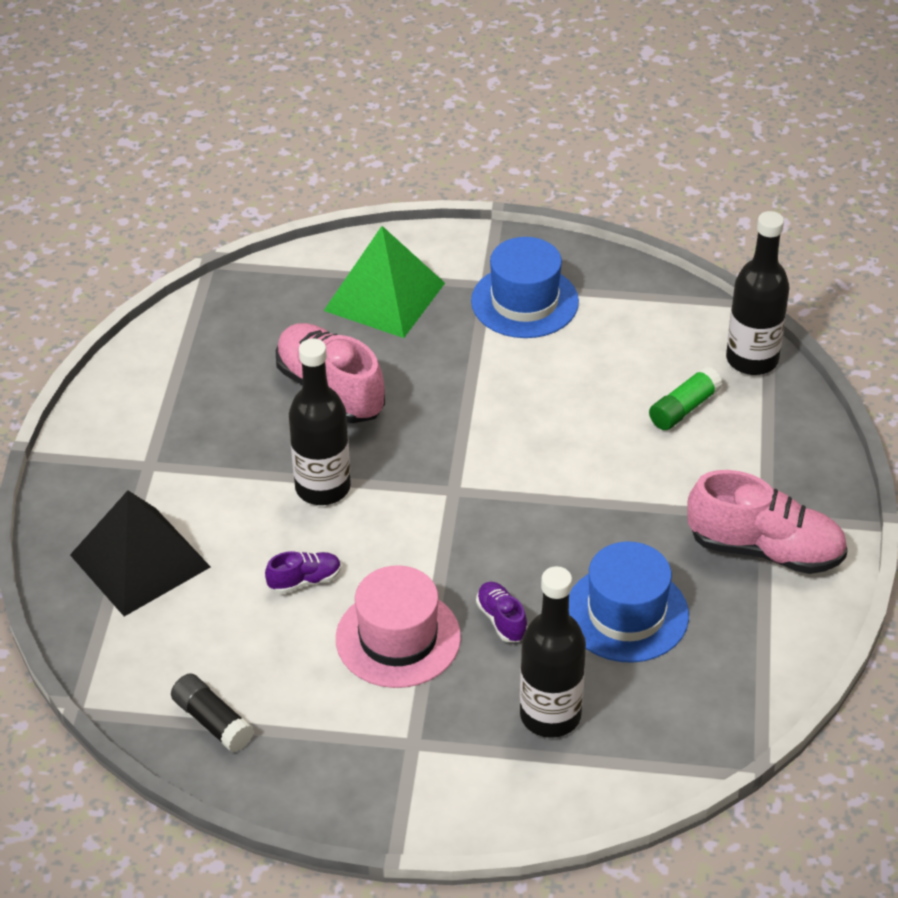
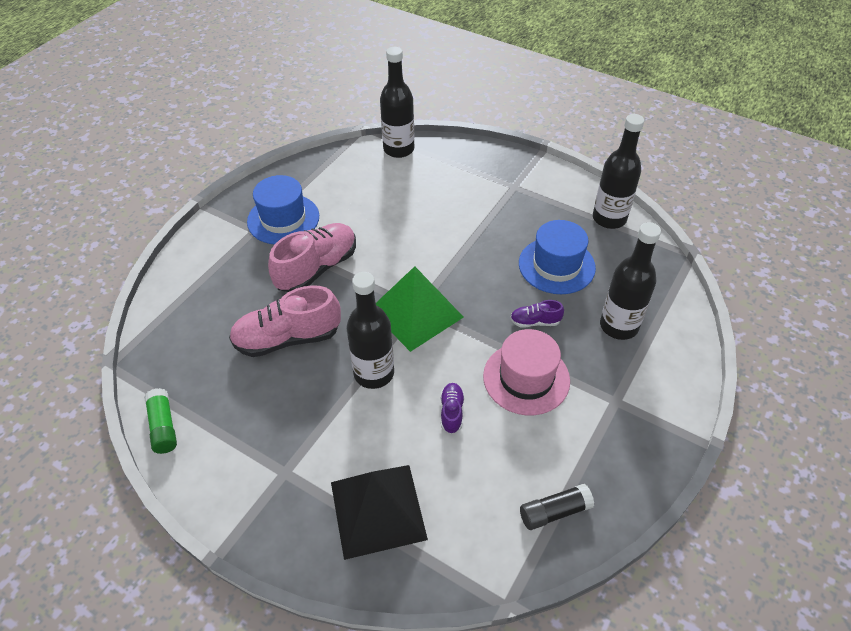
camera: 65 degrees left, 5 degrees up
(384, 296) = (224, 281): green pyramid -> green pyramid (416, 313)
(684, 408) = (417, 187): green glue stick -> green glue stick (163, 426)
(765, 550) = (537, 195): pink shoe -> pink shoe (317, 268)
(773, 650) = (609, 218): none -> black bottle

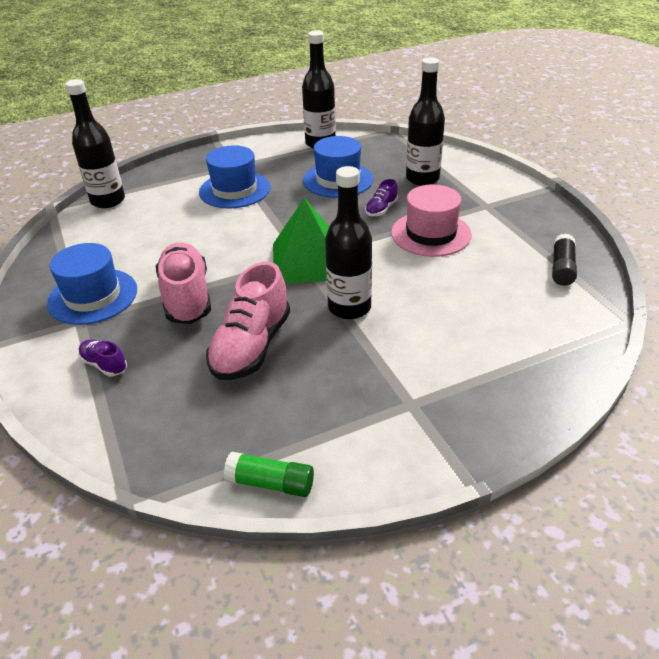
camera: 55 degrees left, 10 degrees down
(378, 510) = (497, 358): black pyramid -> none
(451, 412) = (430, 281): purple shoe -> purple shoe (104, 365)
(477, 209) = (234, 190): none -> blue hat

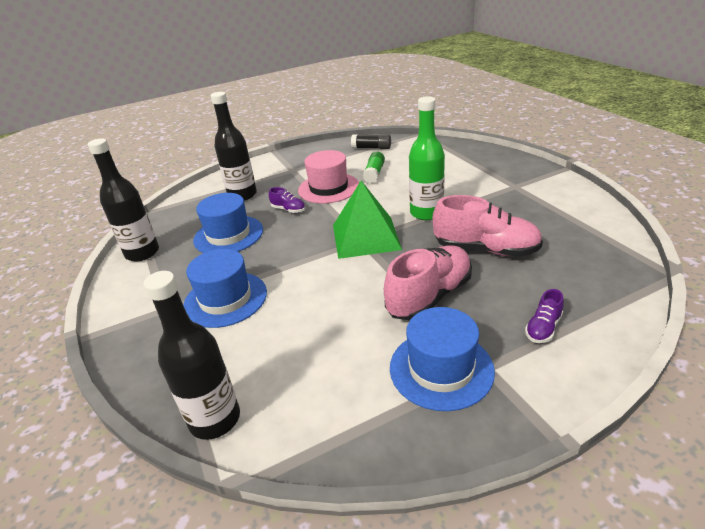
camera: 90 degrees left, 5 degrees down
(186, 297) = (429, 296): pink shoe -> pink shoe turned 150 degrees clockwise
(271, 483) = (609, 224): green glue stick -> green glue stick (374, 174)
(349, 307) = (426, 213): black bottle -> green bottle

